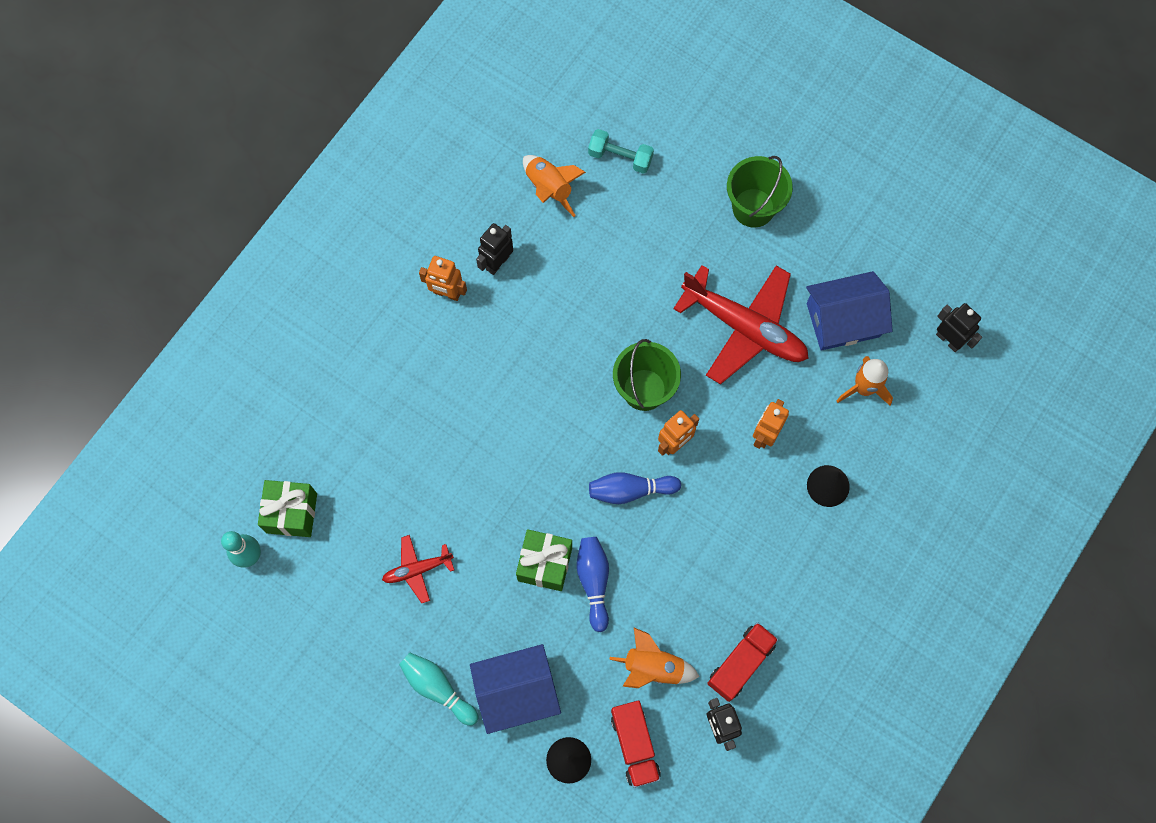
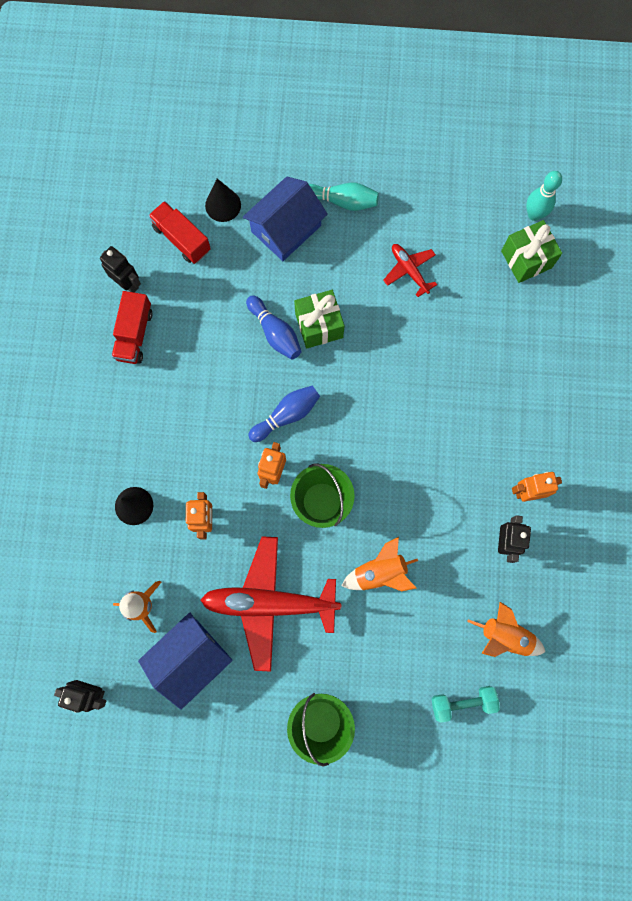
camera: 150 degrees right, 5 degrees up
(417, 570) = (409, 270): red plane -> red plane turned 75 degrees counterclockwise
(653, 667) = (197, 297): orange rocket -> orange rocket (380, 572)

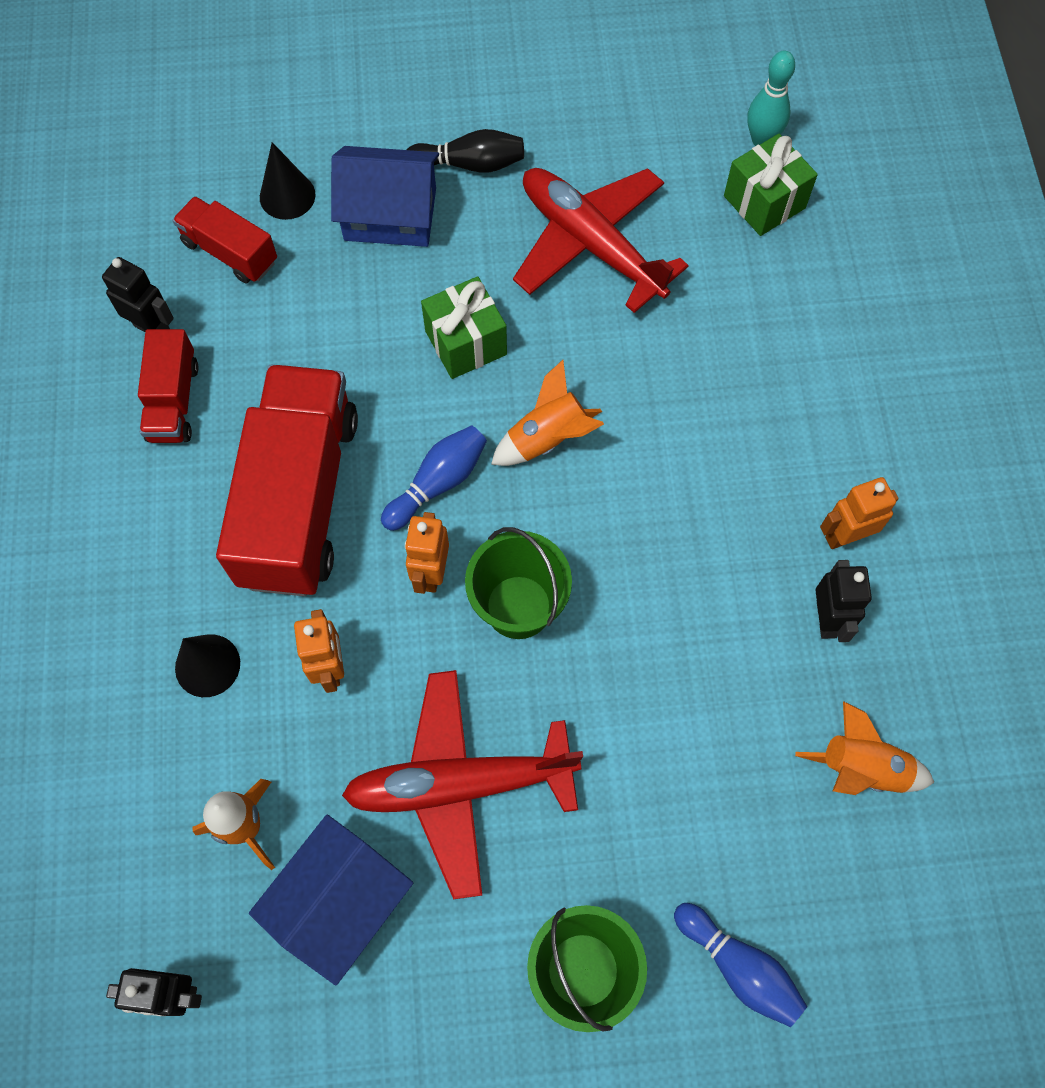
camera: 10 degrees left, 10 degrees down
(202, 411) = (299, 499): none -> red truck
(275, 333) = (398, 364): blue bowling pin -> blue bowling pin (739, 967)
(286, 228) = (390, 214): blue house -> blue house turned 60 degrees clockwise
(342, 201) = (470, 164): turquoise bowling pin -> black bowling pin
(380, 572) = (635, 702): orange rocket -> orange rocket (547, 438)
(409, 270) = (590, 244): red plane -> red plane, size x2.05
(462, 702) = (817, 892): turquoise dumbbell -> none

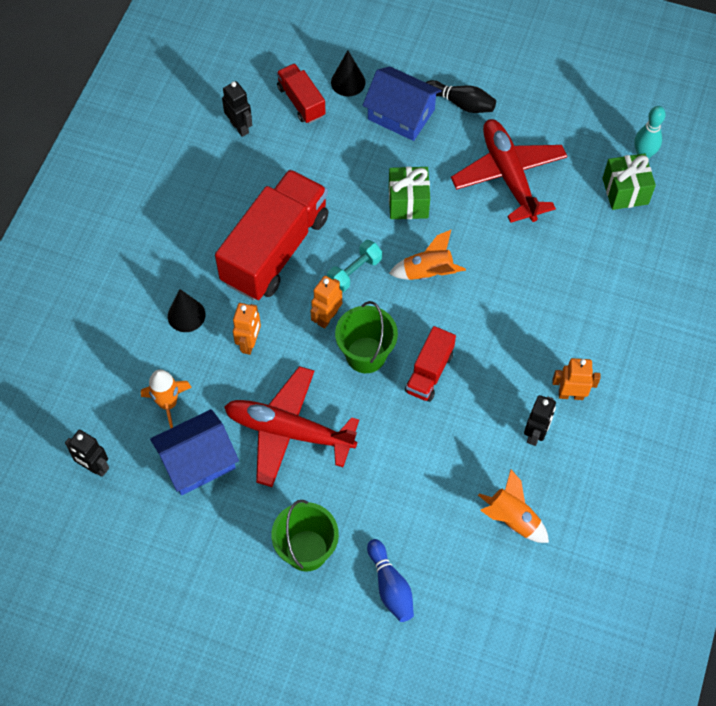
camera: 25 degrees right, 5 degrees down
(173, 401) = (232, 171): red truck -> red truck (429, 372)
(438, 483) = (354, 272): blue bowling pin -> turquoise dumbbell

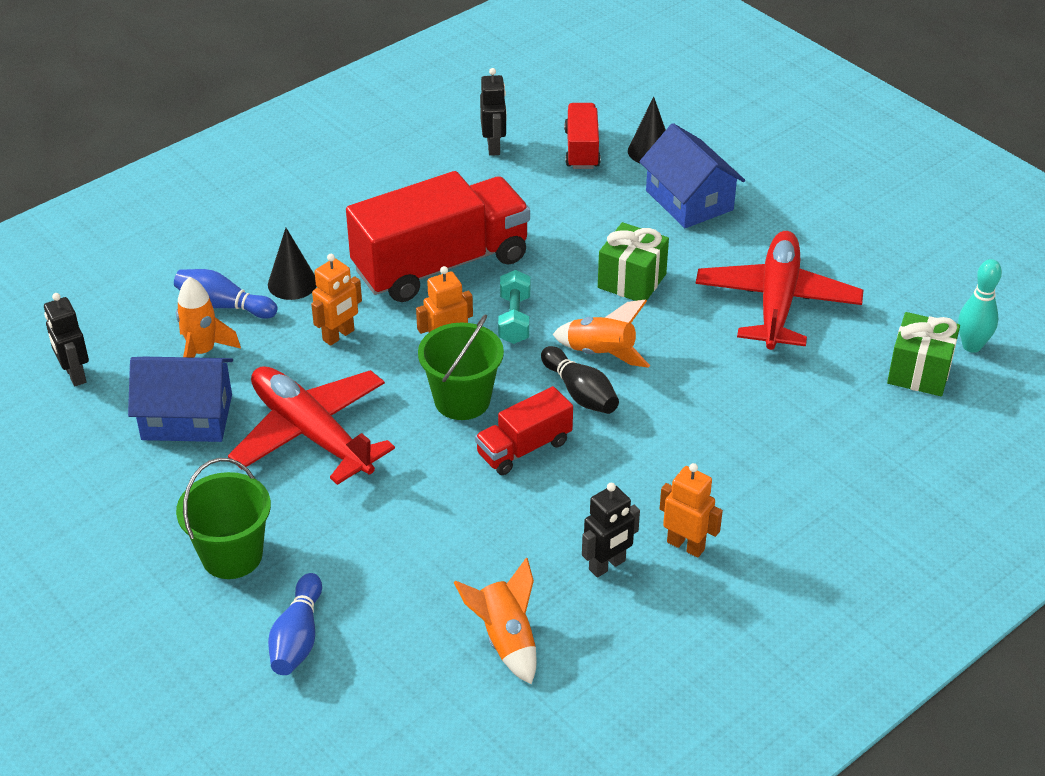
camera: 30 degrees right, 20 degrees down
(153, 357) = (223, 305): none -> blue bowling pin
(354, 272) = (514, 319): turquoise dumbbell -> turquoise dumbbell turned 75 degrees counterclockwise
(461, 103) = (771, 216): black bowling pin -> black bowling pin (580, 393)

